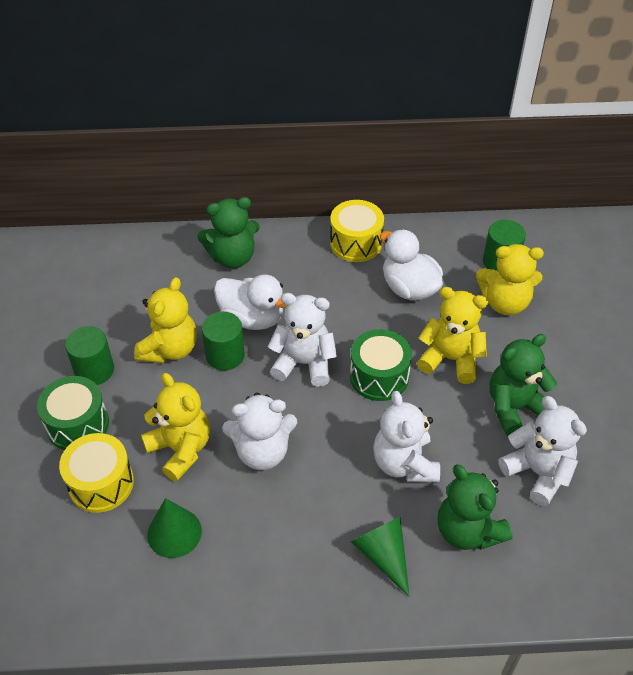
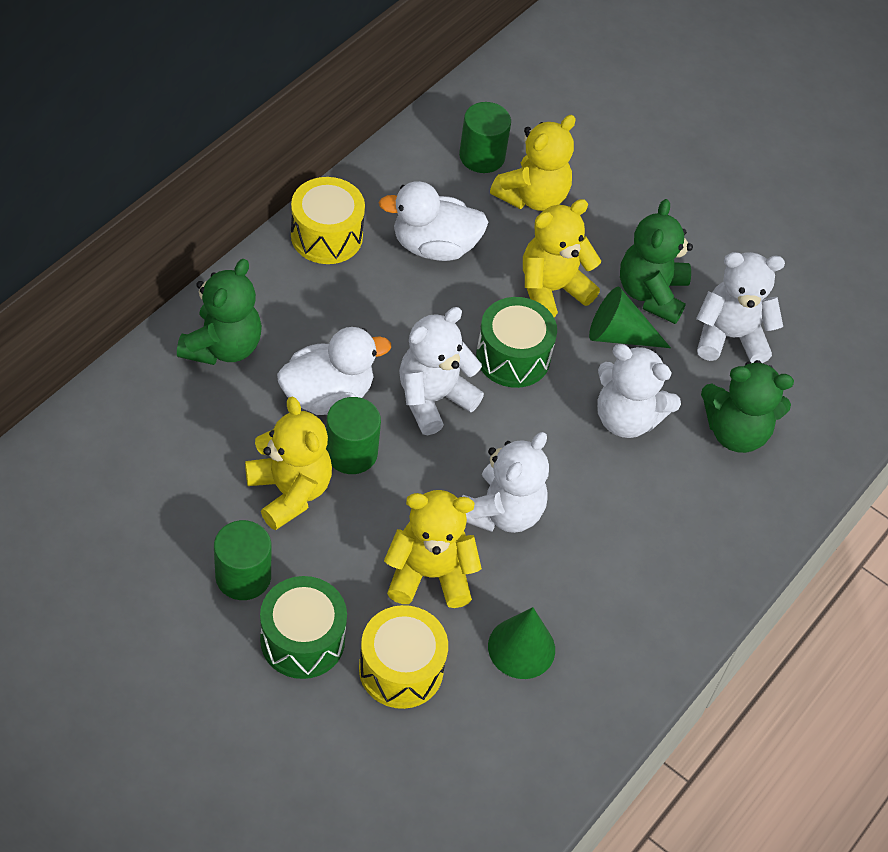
camera: 55 degrees left, 5 degrees up
(383, 555) = (701, 509): green cone -> green cone (619, 335)

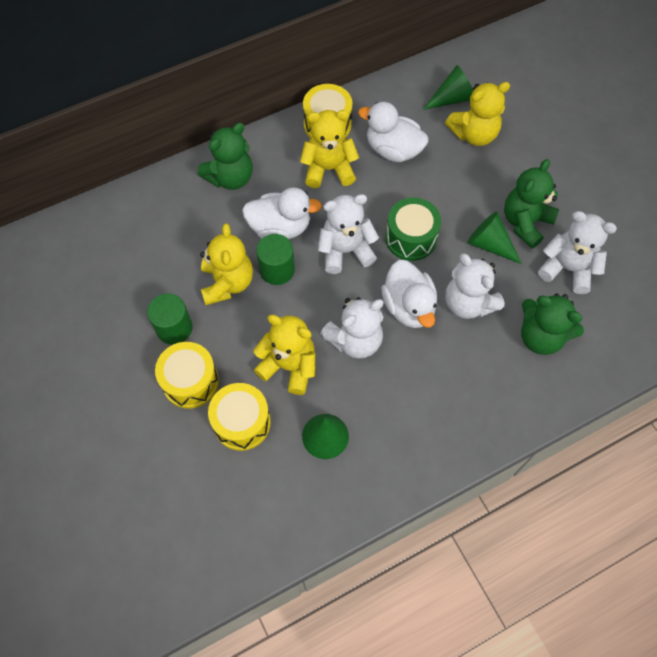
camera: 30 degrees right, 10 degrees up
(302, 640) = (190, 381): green drum -> yellow drum
(482, 156) = (452, 98): green cylinder -> green cone
(551, 290) = (457, 200): yellow teddy bear -> yellow teddy bear (328, 169)
(552, 446) = (408, 306): none -> white duck

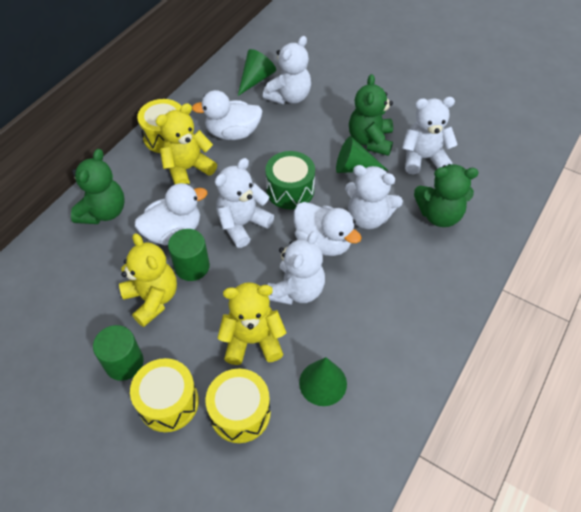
camera: 30 degrees left, 10 degrees down
(474, 134) = (289, 97): yellow teddy bear -> white teddy bear

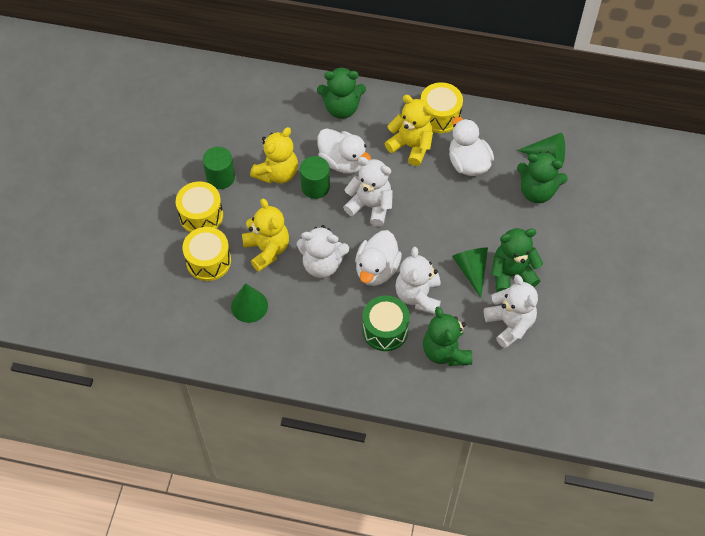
camera: 70 degrees right, 5 degrees up
(289, 97) = (537, 191): white teddy bear -> green teddy bear
(290, 190) = (421, 228): green drum -> green drum (385, 330)

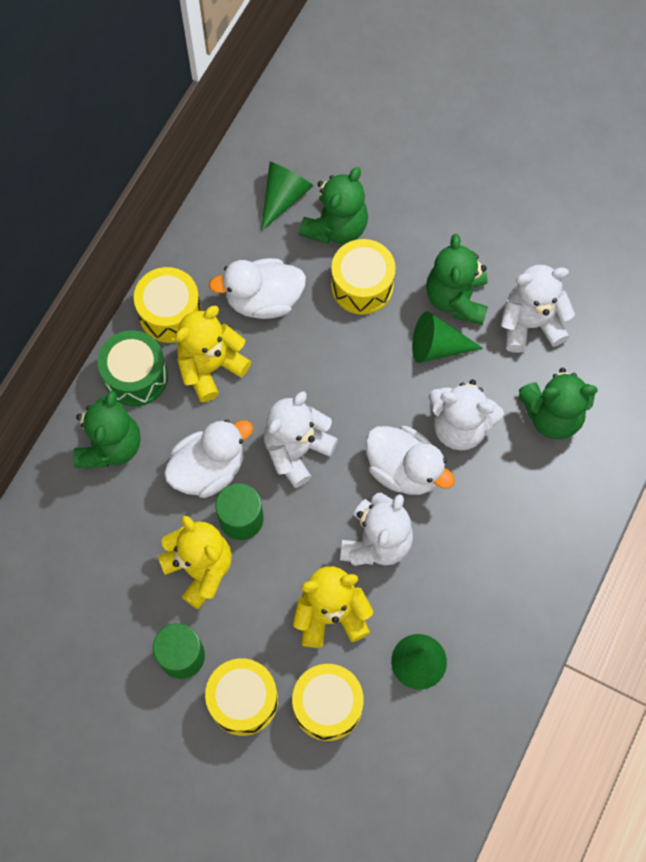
camera: 75 degrees left, 10 degrees up
(385, 330) = (502, 483): green drum -> green drum (136, 376)
(499, 216) = (362, 286): none -> yellow drum

